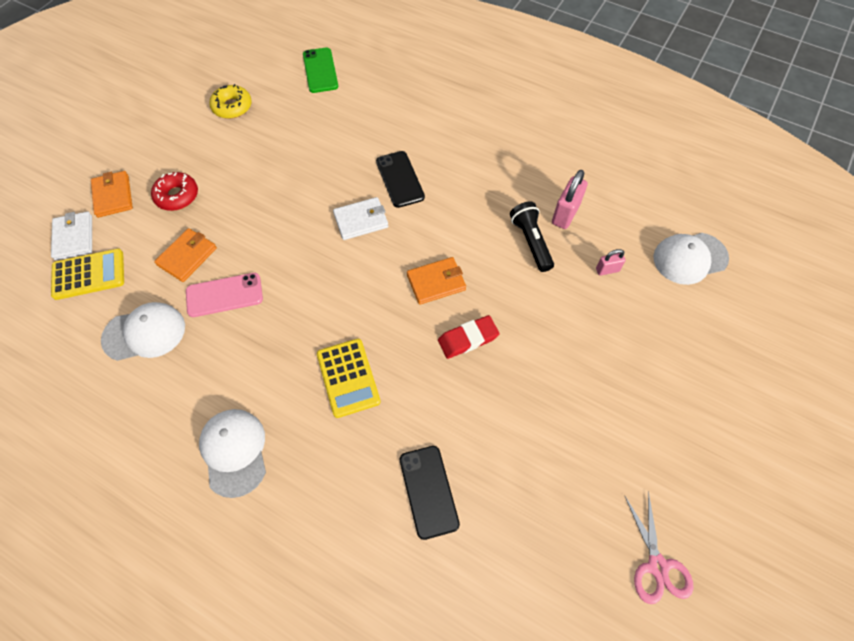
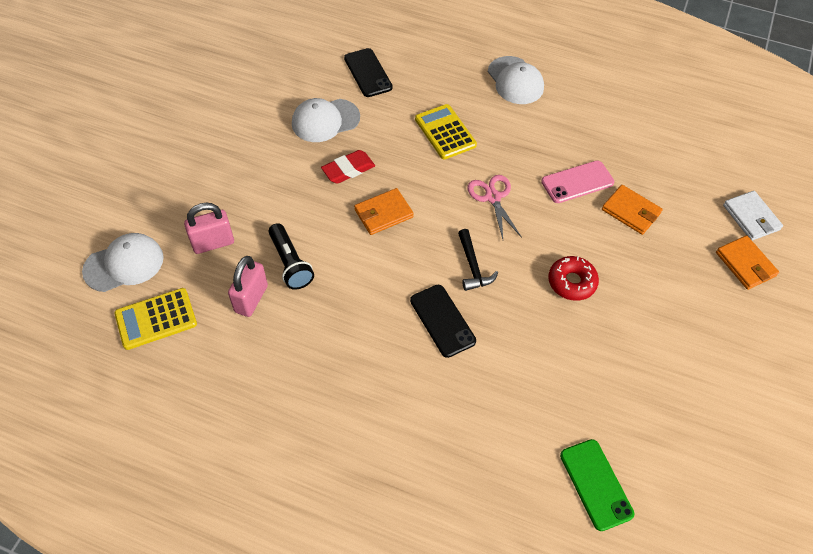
camera: 170 degrees right, 5 degrees down
(89, 274) = (711, 186): yellow calculator -> yellow calculator (156, 319)
(144, 333) = (629, 146): white cap -> white cap (325, 120)
(177, 196) = (679, 272): red donut -> red donut (571, 282)
(187, 257) = (630, 211): orange wallet -> orange wallet turned 75 degrees counterclockwise
(232, 107) = (684, 401): yellow donut -> none
(361, 220) = (473, 266): white wallet -> black hammer
(607, 270) = (213, 243): pink padlock -> pink padlock, size x1.75
(657, 566) = (209, 52): pink scissors -> pink scissors (493, 197)

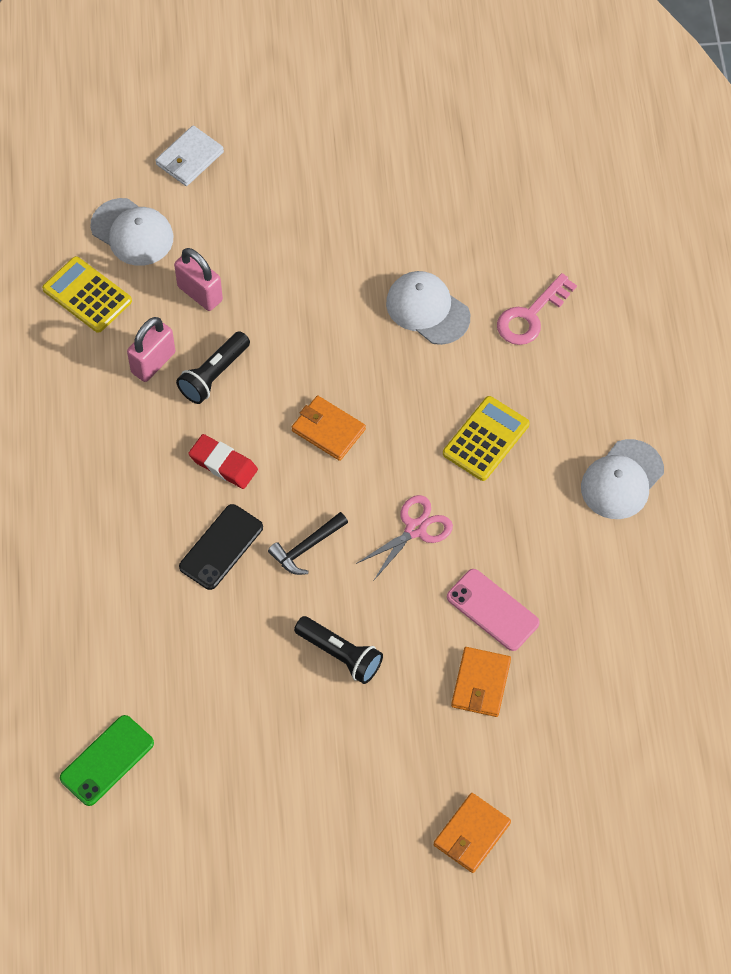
camera: 65 degrees right, 5 degrees up
(251, 299) = (153, 362): pink padlock -> pink padlock turned 45 degrees counterclockwise
(348, 169) = (369, 367): red eraser -> red eraser (223, 464)
(368, 73) = (531, 316): black phone -> pink key
(571, 282) = (340, 654): red donut -> black flashlight
(751, 217) = (551, 823): white wallet -> white wallet (189, 158)

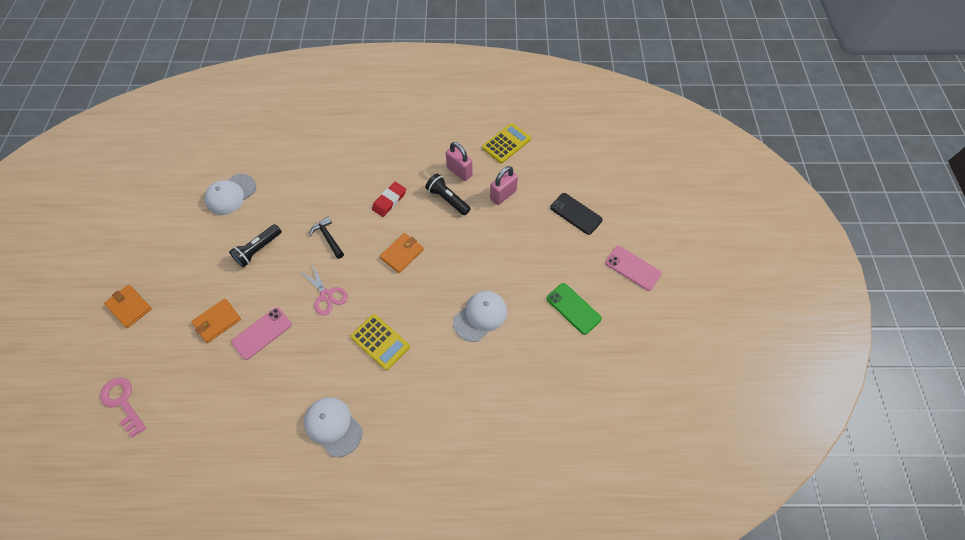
camera: 95 degrees right, 0 degrees up
(107, 760) = (234, 145): green phone -> green phone (573, 308)
(132, 232) = (547, 165): white cap -> white cap (231, 194)
(189, 158) = (599, 194): white wallet -> none
(221, 547) = (338, 197): black phone -> black phone (576, 214)
(325, 117) = (632, 268): none -> pink phone
(480, 683) = (217, 321): orange wallet -> orange wallet turned 60 degrees counterclockwise
(531, 316) = (469, 381): pink key -> pink key (122, 402)

